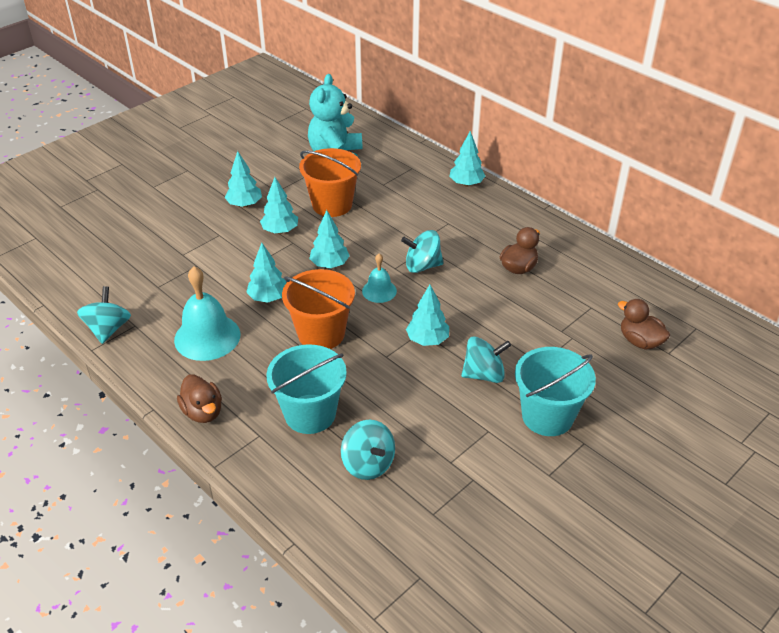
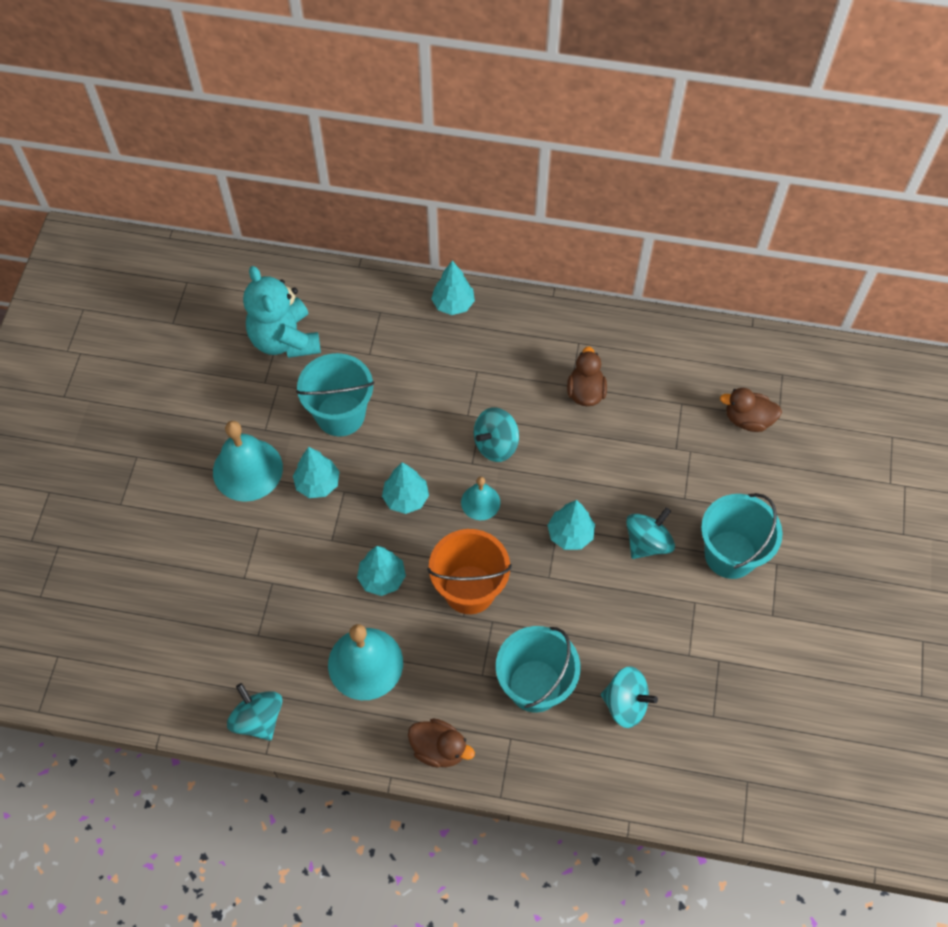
camera: 35 degrees left, 20 degrees up
(244, 204) = (247, 469): turquoise tree -> turquoise bell
(332, 204) = (340, 414): orange bucket -> turquoise bucket

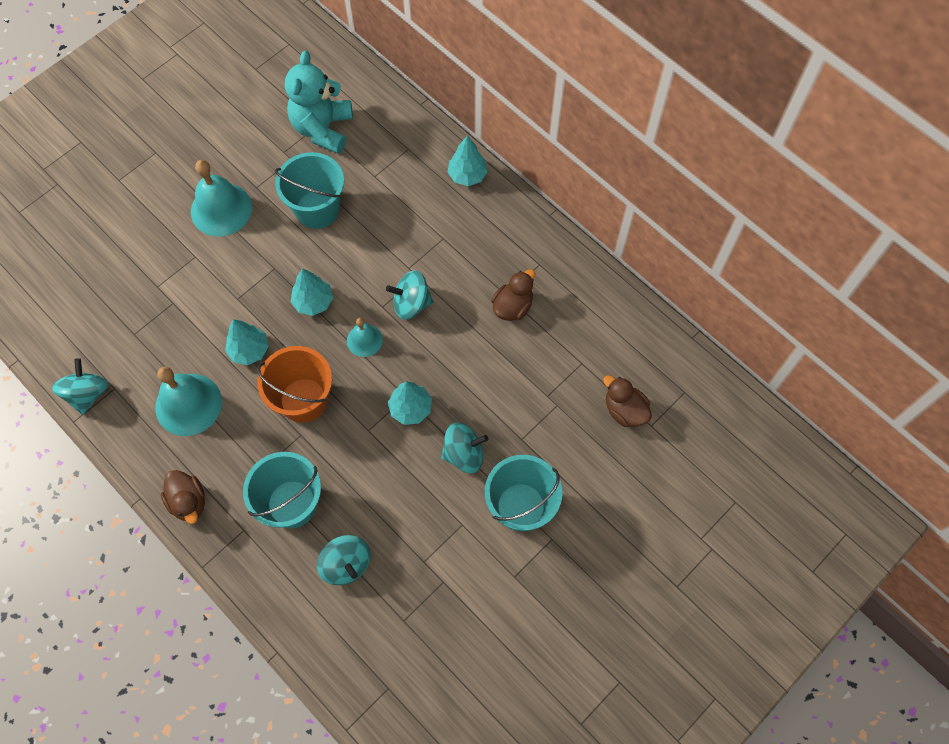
camera: 35 degrees right, 5 degrees up
(317, 483) = (261, 250): turquoise tree -> none

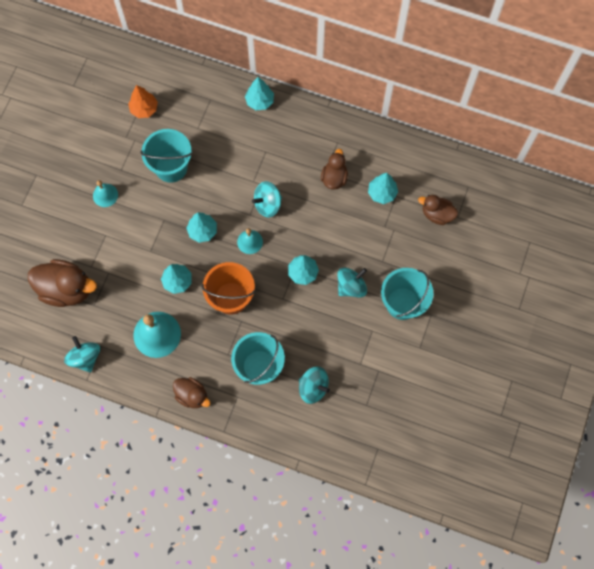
camera: 25 degrees left, 5 degrees up
(113, 301) = (66, 289): none -> brown duck
(221, 209) = (105, 195): turquoise bell -> turquoise bell, size x0.56
(323, 129) = (144, 109): turquoise teddy bear -> orange tree
(565, 352) = (382, 193): none -> turquoise tree

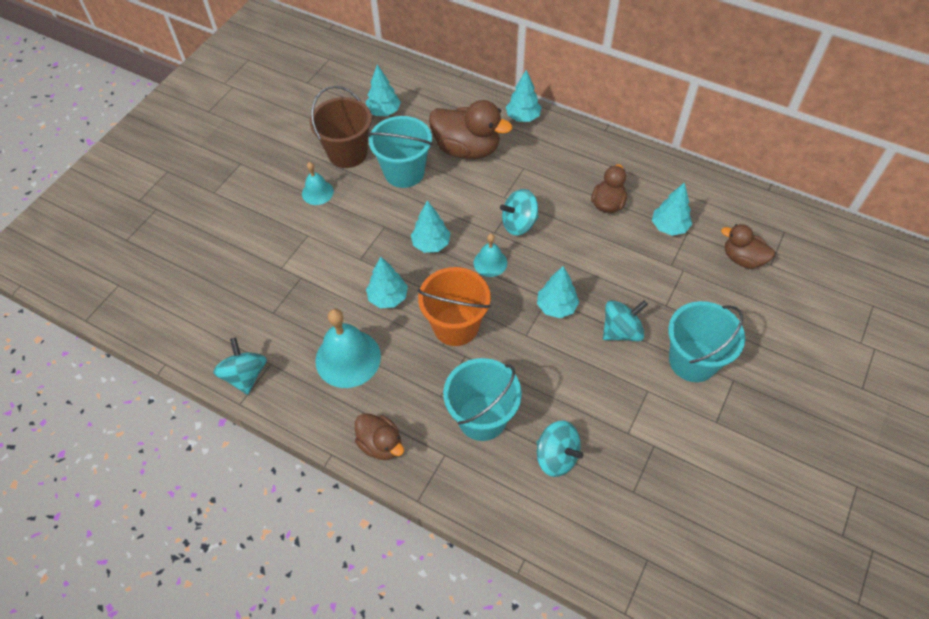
camera: 10 degrees right, 15 degrees down
(66, 289) = (243, 290): brown duck -> brown duck (467, 149)
(122, 154) = (347, 153): none -> brown bucket
(144, 109) = (384, 112): orange tree -> turquoise tree

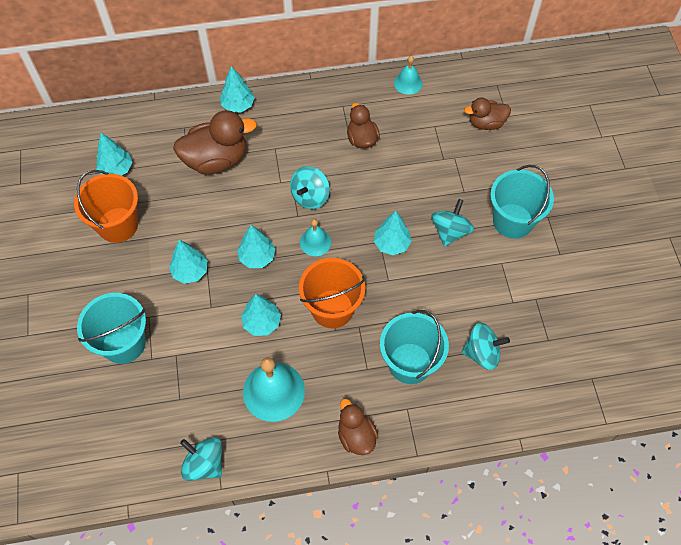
camera: 40 degrees left, 5 degrees up
(317, 192) = (123, 275): turquoise bell -> turquoise bell (408, 83)
(347, 153) = (118, 225): brown bucket -> orange bucket
(381, 444) = (356, 436): brown duck -> brown duck turned 120 degrees counterclockwise
(404, 172) = (182, 211): turquoise bucket -> turquoise bucket (124, 343)
(669, 227) = (419, 130): turquoise tree -> turquoise tree (190, 271)

